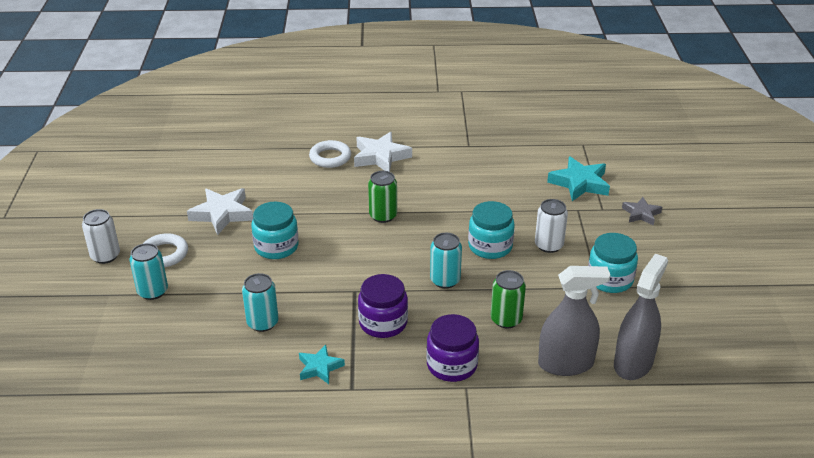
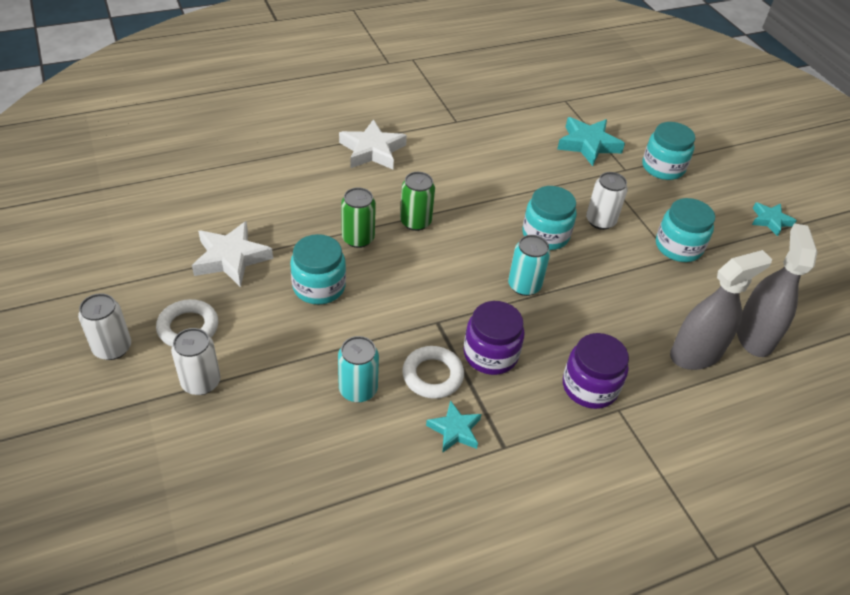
camera: 25 degrees left, 10 degrees up
(152, 291) = (201, 382): turquoise can -> white can
(330, 157) = (317, 161): white ring -> white ring (432, 375)
(506, 319) = (610, 317): green can -> green can (358, 238)
(641, 214) = (663, 167): grey star -> turquoise jar
(721, 276) = (770, 220): none -> turquoise star

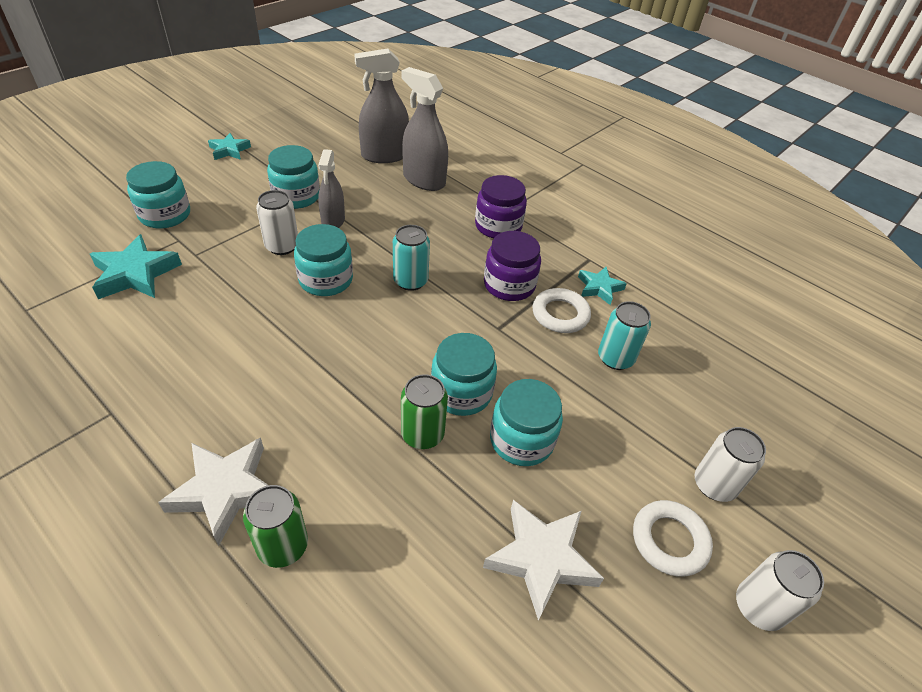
camera: 115 degrees left, 0 degrees up
(381, 271) = (461, 392): none -> turquoise jar
(415, 222) = (361, 389): green can -> green can (283, 546)
(631, 261) = (333, 221): none -> grey spray bottle

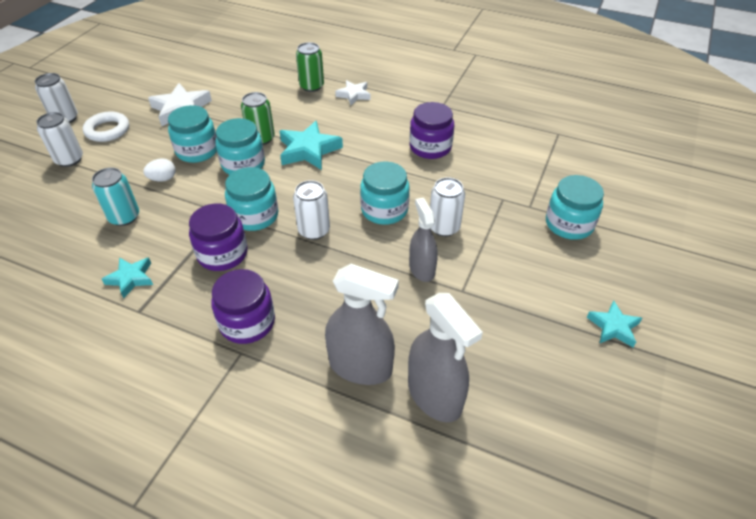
camera: 165 degrees right, 0 degrees up
(135, 274) = (525, 172): turquoise star -> turquoise star (309, 150)
(205, 342) = (430, 147): none -> purple jar
(225, 491) = (354, 95): white star -> white star, size x0.61
(296, 196) = (481, 286): turquoise jar -> turquoise jar (255, 216)
(384, 155) = (434, 395): grey spray bottle -> grey spray bottle turned 90 degrees clockwise
(410, 281) = (314, 230): turquoise can -> white can
(560, 314) = (171, 240): white ring -> none
(571, 402) = (163, 179): none -> white egg

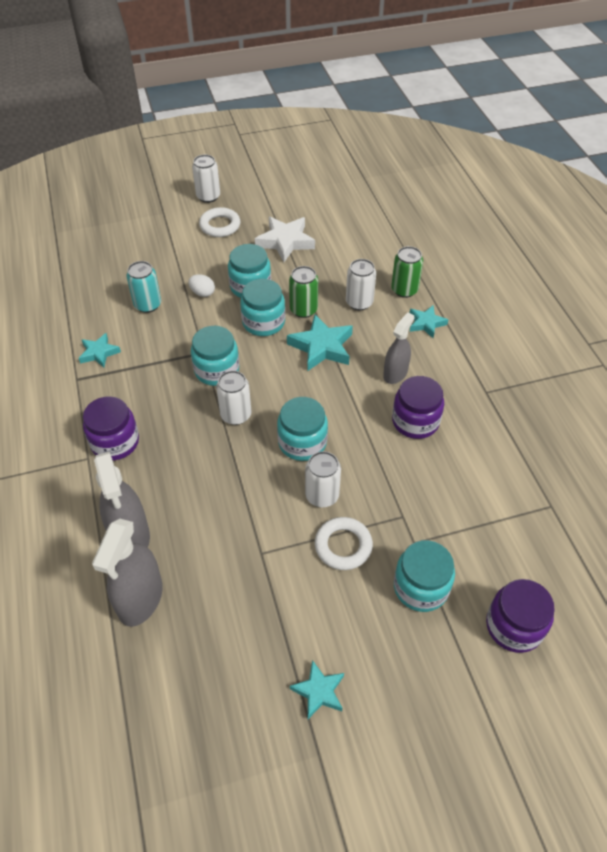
camera: 50 degrees right, 5 degrees up
(69, 159) = (172, 233): white can -> white can (359, 302)
(222, 254) = (163, 381): purple jar -> purple jar (514, 626)
(354, 95) = (426, 323): white star -> turquoise star
(422, 269) = (259, 510): grey spray bottle -> grey spray bottle (395, 373)
(499, 242) = (343, 546): none -> white ring

